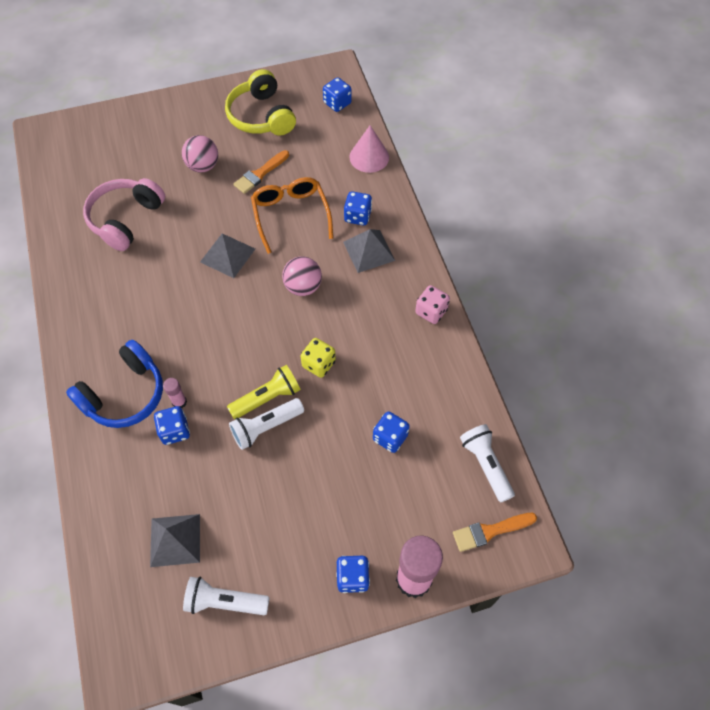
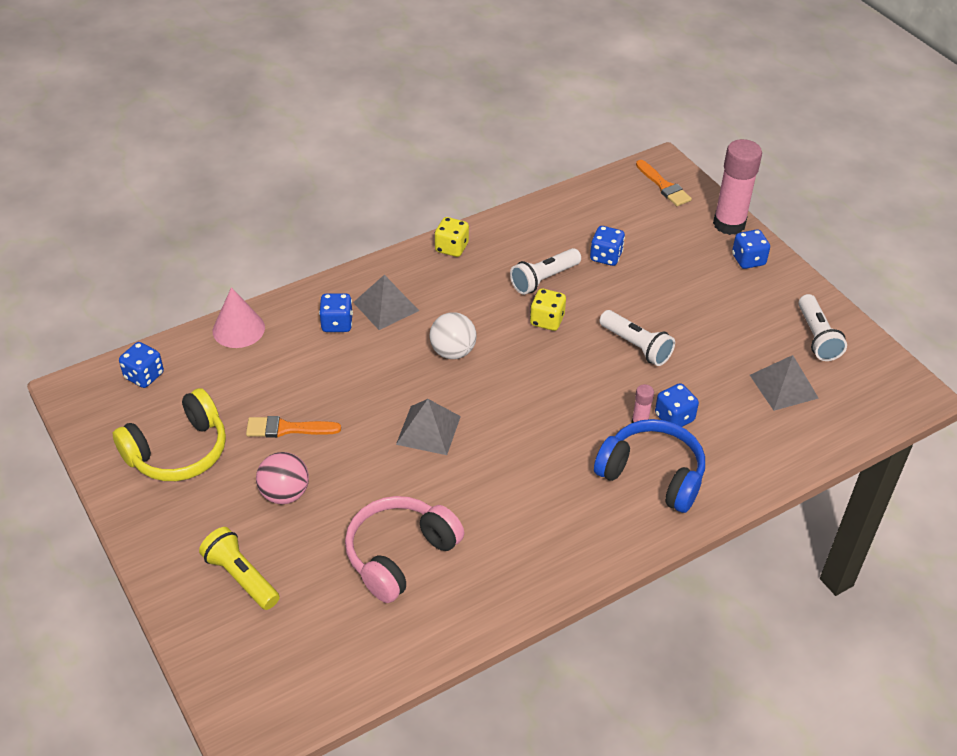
camera: 105 degrees left, 15 degrees down
(126, 219) = (400, 555): pink headphones -> pink headphones turned 120 degrees clockwise
(260, 174) = (287, 428): orange brush -> orange brush turned 150 degrees clockwise
(267, 398) = (603, 352): yellow flashlight -> yellow flashlight (241, 577)
(291, 215) = (350, 384): orange glasses -> none
(303, 287) = (453, 352): pink ball -> white ball
(431, 311) = (451, 248): pink dice -> yellow dice
(485, 465) = (604, 194): white flashlight -> white flashlight (543, 279)

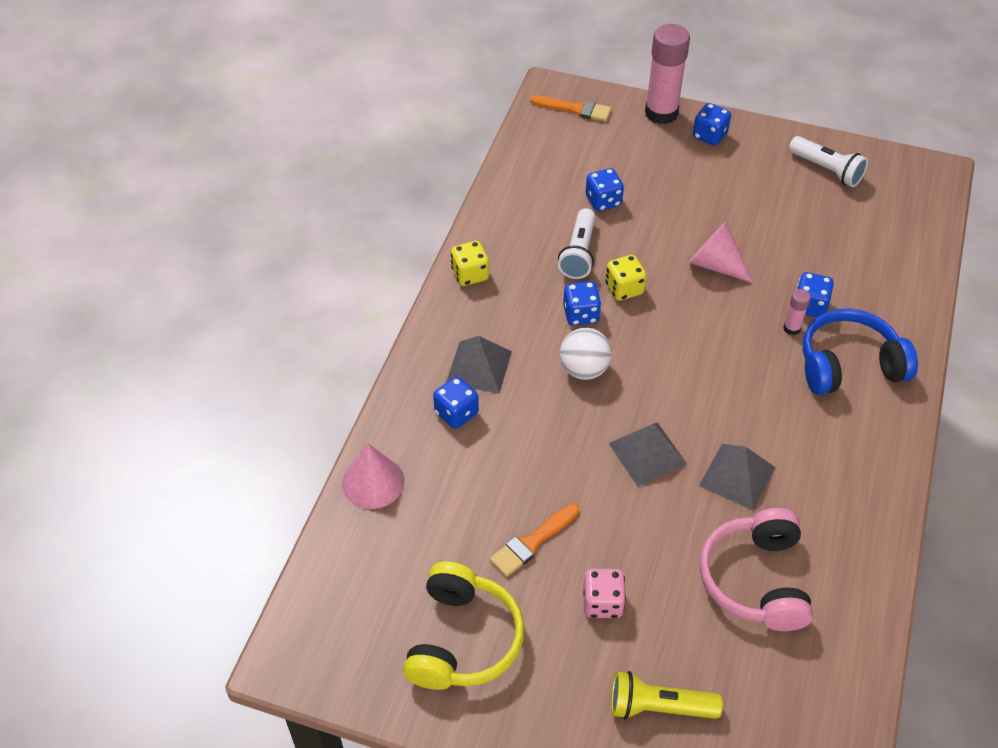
camera: 40 degrees left, 5 degrees up
(144, 376) = (339, 593): blue dice -> blue dice (581, 314)
(285, 494) = (602, 603): pink ball -> pink dice
(636, 346) = (715, 264): white flashlight -> pink cone
(783, 386) = (850, 226): grey pyramid -> grey pyramid (737, 476)

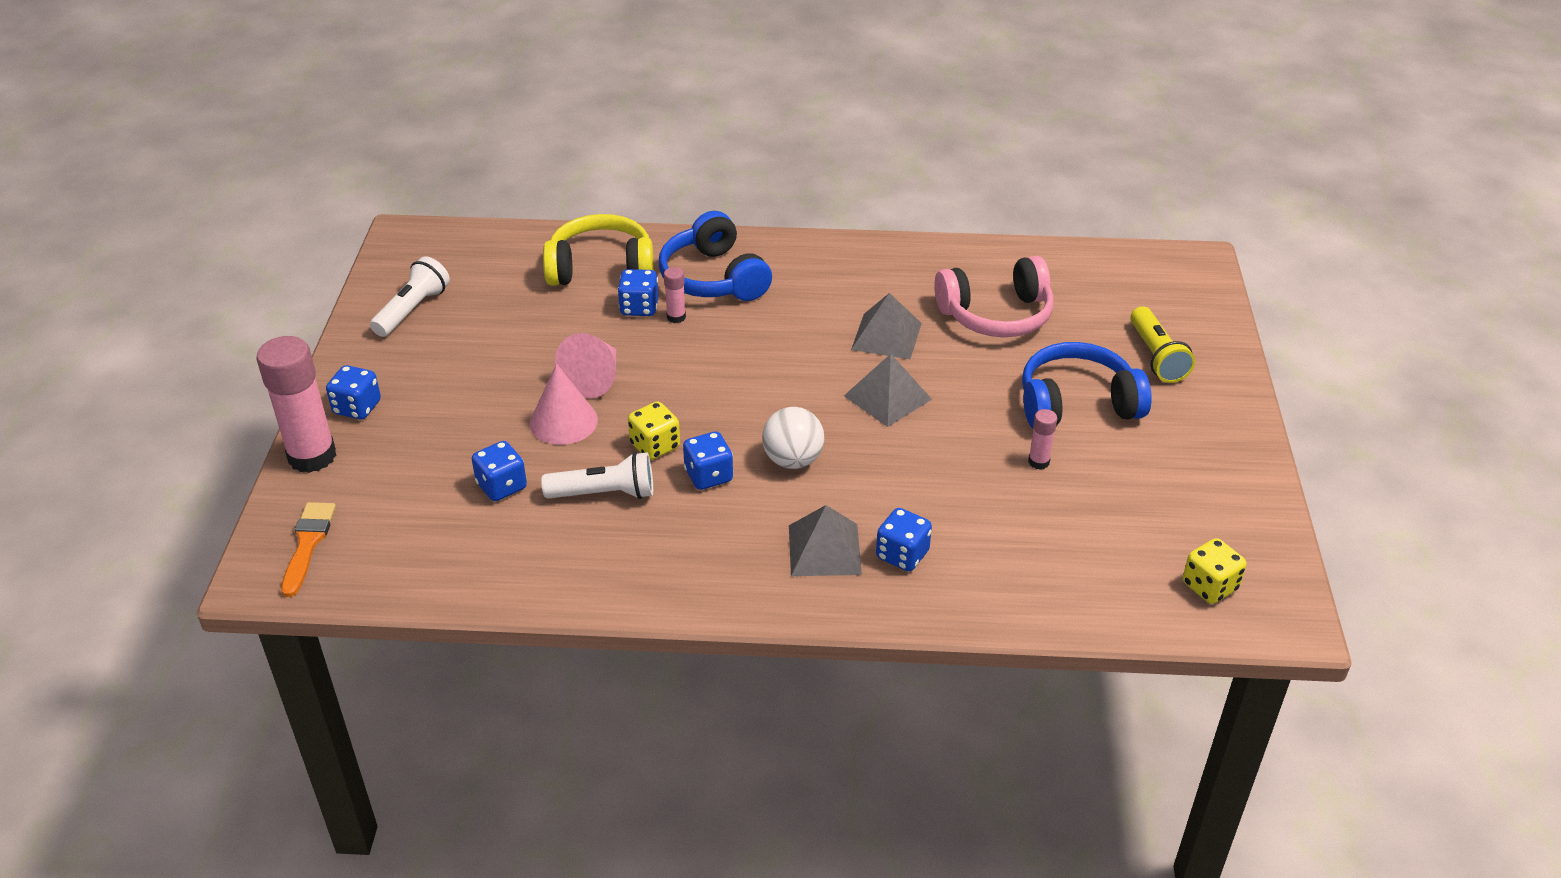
camera: 105 degrees left, 10 degrees down
(373, 482) = (1033, 606): pink cone -> pink cone (563, 421)
(463, 639) = (1175, 491): yellow headphones -> yellow headphones (601, 268)
(470, 274) = (671, 590): yellow dice -> yellow dice (1209, 586)
(532, 542) = (1038, 462): orange brush -> pink glue stick
(602, 603) = (1077, 404): pink dice -> blue headphones

